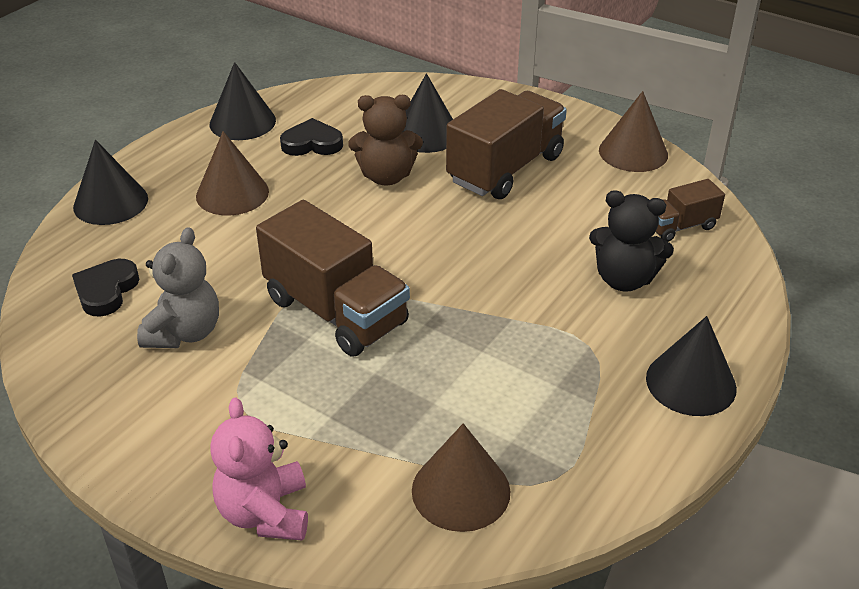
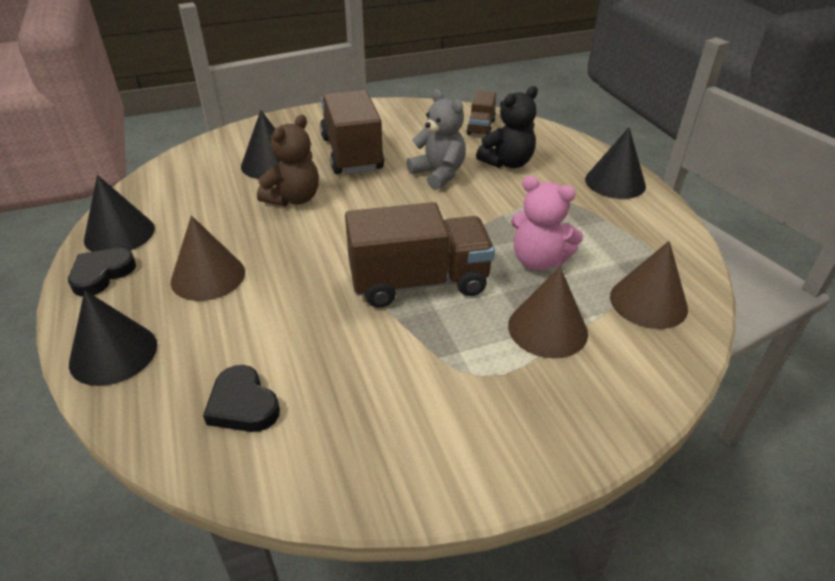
camera: 55 degrees left, 0 degrees up
(184, 333) = (358, 373): grey teddy bear -> grey teddy bear (438, 174)
(265, 513) = (611, 407): pink teddy bear -> pink teddy bear (538, 261)
(312, 143) = (204, 213): black heart -> black heart (101, 274)
(633, 152) = (395, 110): brown cone -> brown cone (547, 329)

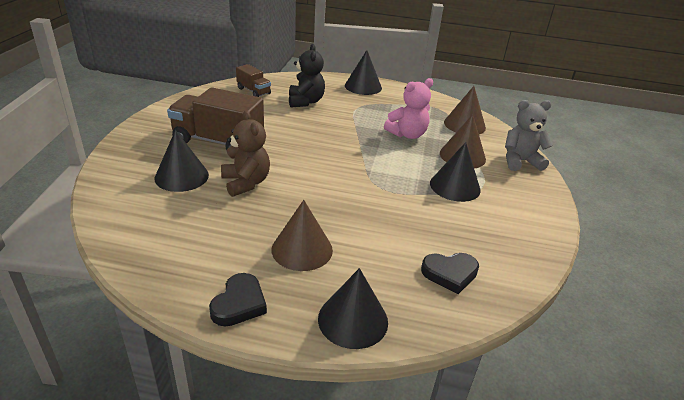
camera: 60 degrees left, 5 degrees down
(101, 274) = (239, 304): black heart -> black heart turned 135 degrees counterclockwise
(119, 234) = (187, 279): black cone -> black cone (455, 186)
(419, 282) = (391, 174): brown truck -> none
(438, 174) = (288, 124): grey teddy bear -> grey teddy bear (520, 161)

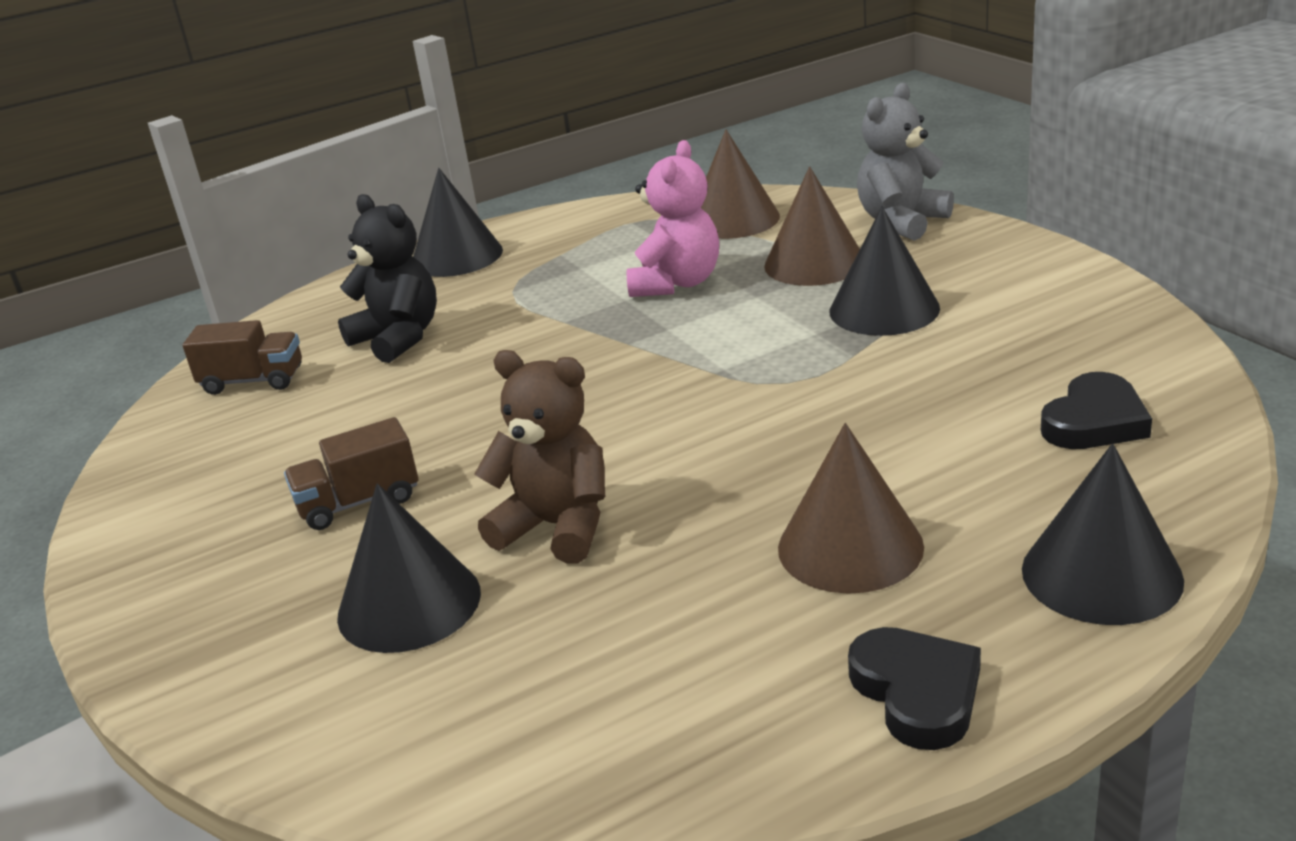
camera: 35 degrees left, 5 degrees down
(218, 141) = (359, 502): brown truck -> brown truck, size x0.51

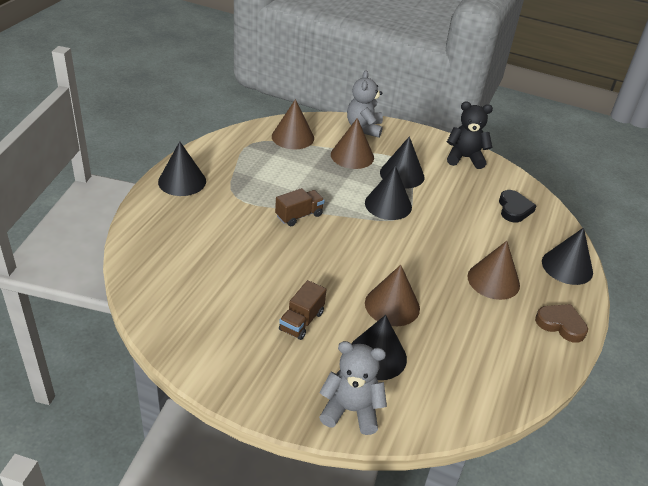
camera: 45 degrees left, 10 degrees up
(238, 677) = (351, 410): none -> grey teddy bear
(253, 381) = (167, 277): brown truck -> brown truck (299, 215)
(398, 338) = (212, 235): black teddy bear -> black teddy bear (464, 158)
(557, 527) = (392, 305): brown teddy bear -> brown cone
(676, 283) = (307, 177): pink teddy bear -> none
(783, 354) = (388, 205): none -> black cone
(917, 692) = (561, 324): black heart -> brown heart

